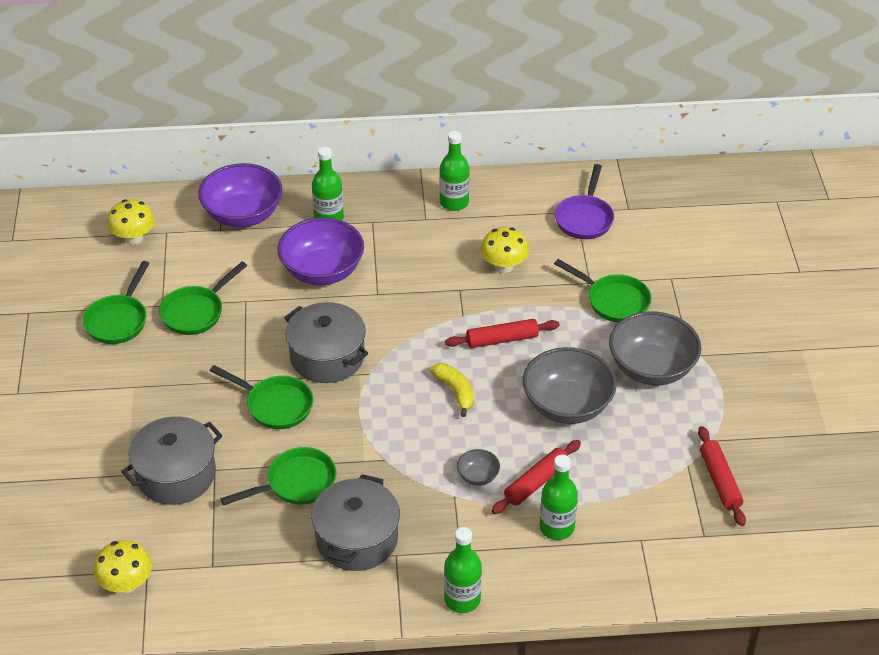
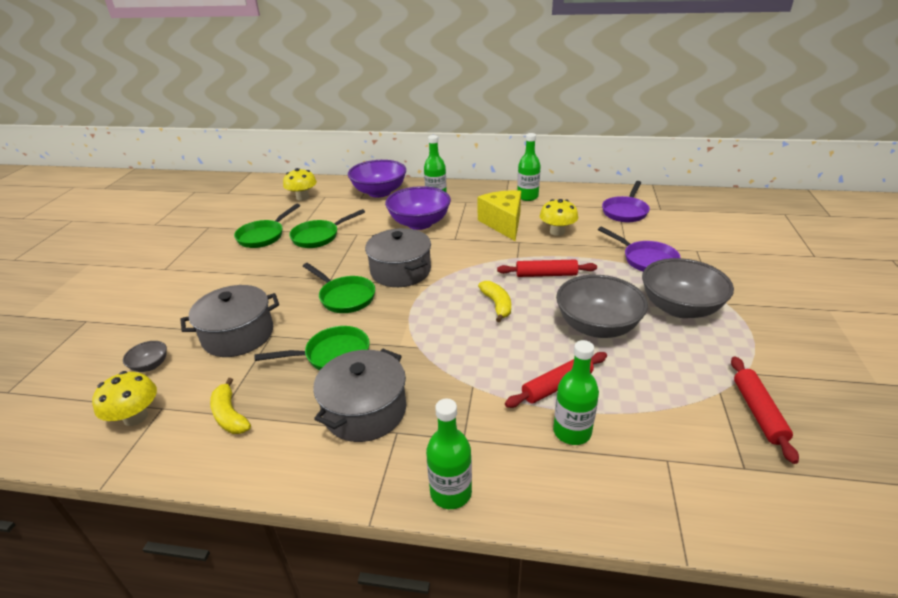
camera: 15 degrees right, 10 degrees down
(223, 566) = (230, 415): none -> yellow banana
(433, 259) = (503, 223): none -> yellow cheese
(478, 476) = (500, 372): grey bowl -> grey bowl (150, 365)
(613, 301) = (646, 260): green pan -> purple pan

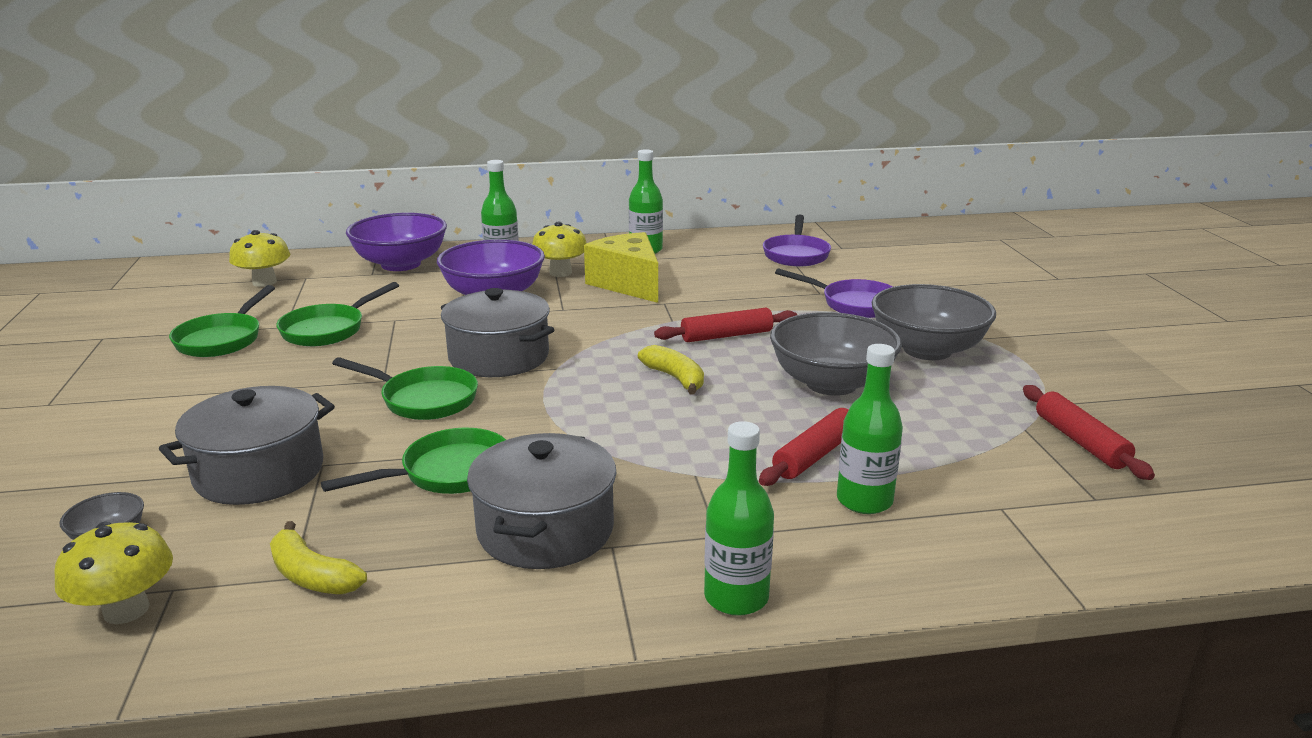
camera: 20 degrees left, 10 degrees down
(557, 232) = (713, 286): yellow mushroom -> yellow mushroom (560, 273)

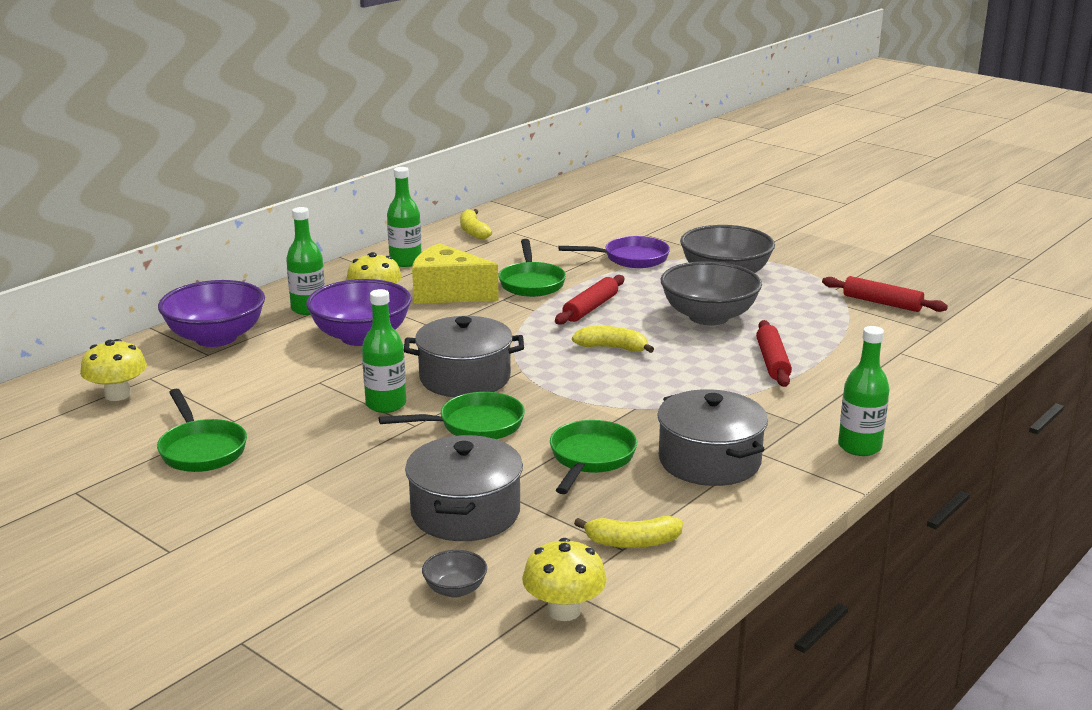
camera: 40 degrees left, 0 degrees up
(328, 330) = (280, 409): green pan -> green pan (531, 283)
(750, 242) = (473, 231): none -> yellow banana
(796, 254) = (526, 232): purple pan -> none
(864, 501) = (836, 375): green bottle -> green bottle (386, 404)

